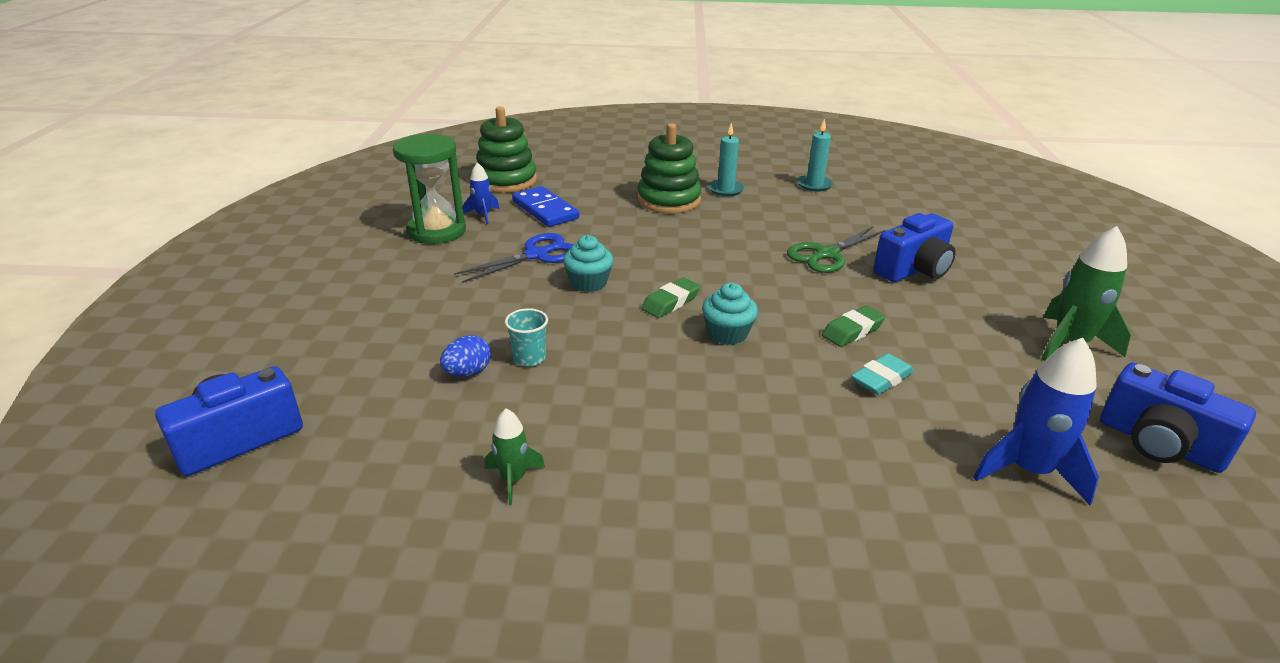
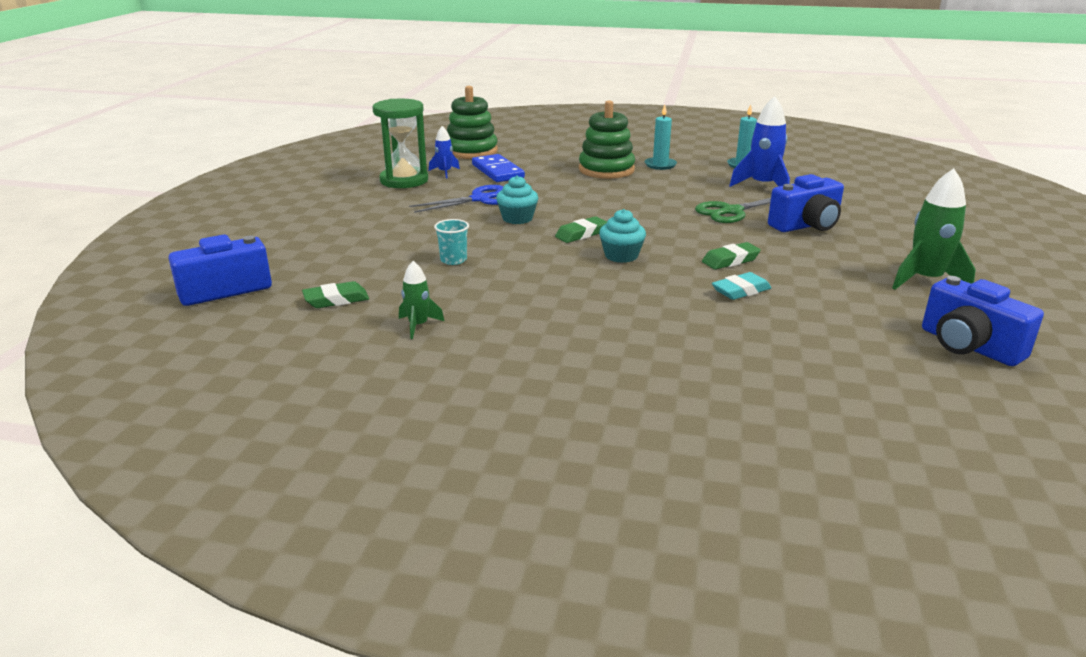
camera: 10 degrees right, 5 degrees down
(395, 443) = (336, 300): none -> green eraser
(468, 372) = (402, 265): blue egg -> none
(1029, 470) = (840, 352): blue rocket -> blue rocket (762, 186)

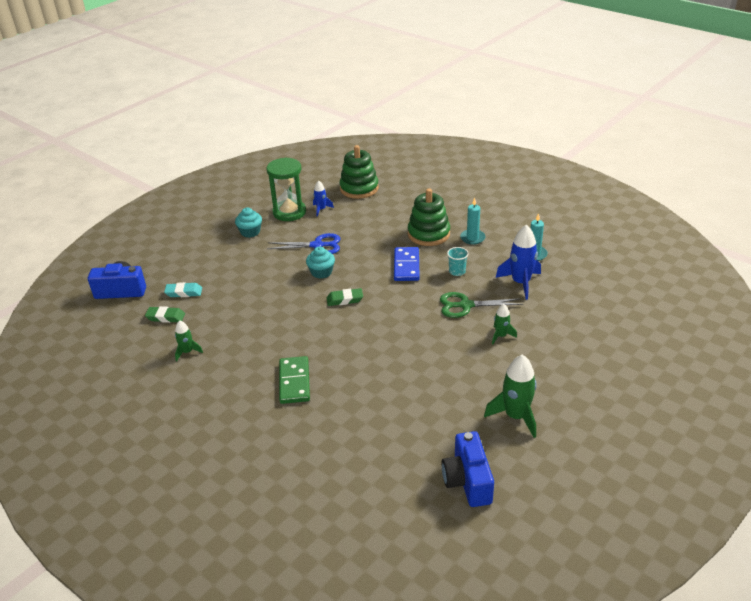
camera: 30 degrees right, 10 degrees up
(453, 260) = (251, 302): turquoise cup -> turquoise cup (457, 271)
(498, 171) = (355, 217): blue domino -> blue domino (406, 266)
(621, 256) = (348, 328): turquoise cupcake -> turquoise cupcake (250, 232)
(621, 316) = (294, 382): none -> green domino
(730, 260) = (409, 355): green eraser -> none
(741, 291) = (385, 384): turquoise eraser -> turquoise eraser (184, 292)
(806, 225) = (501, 336): blue camera -> green rocket

